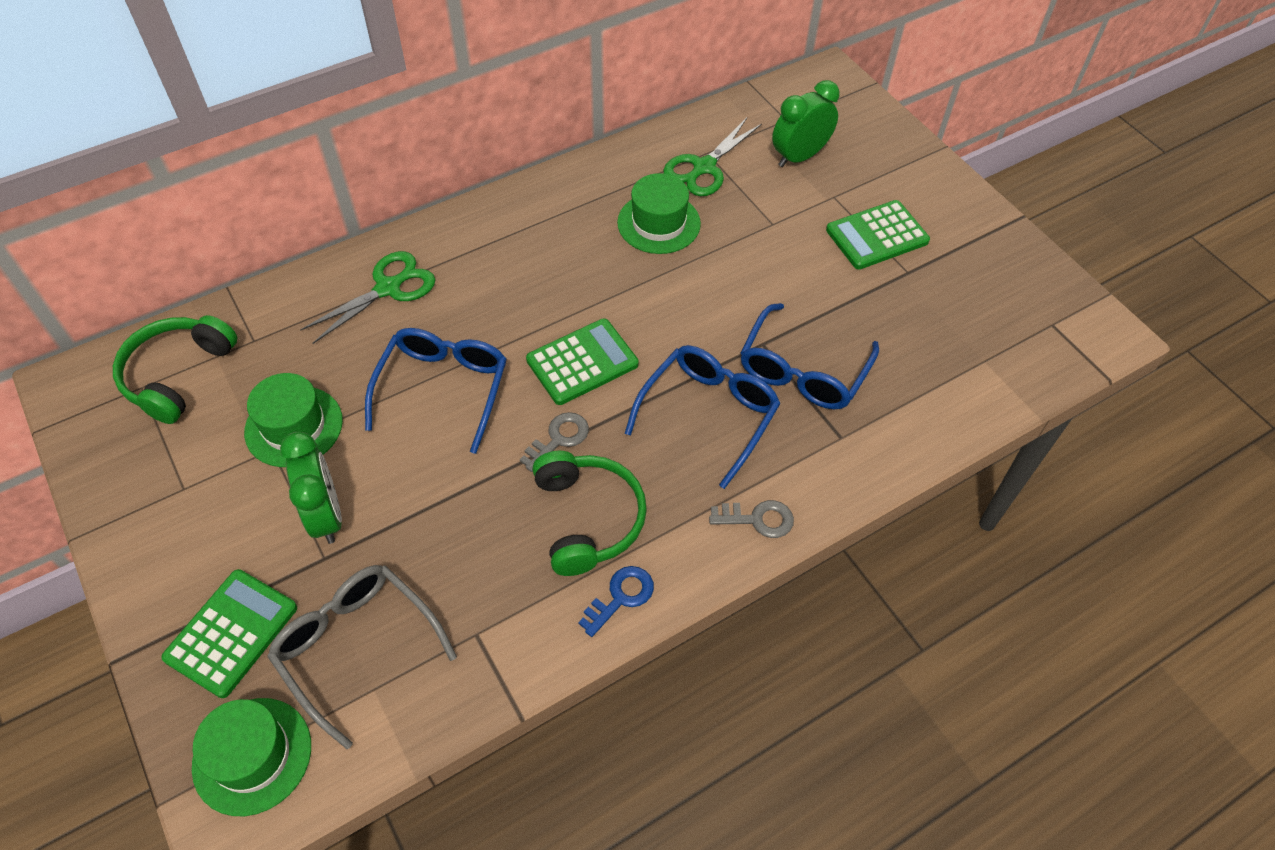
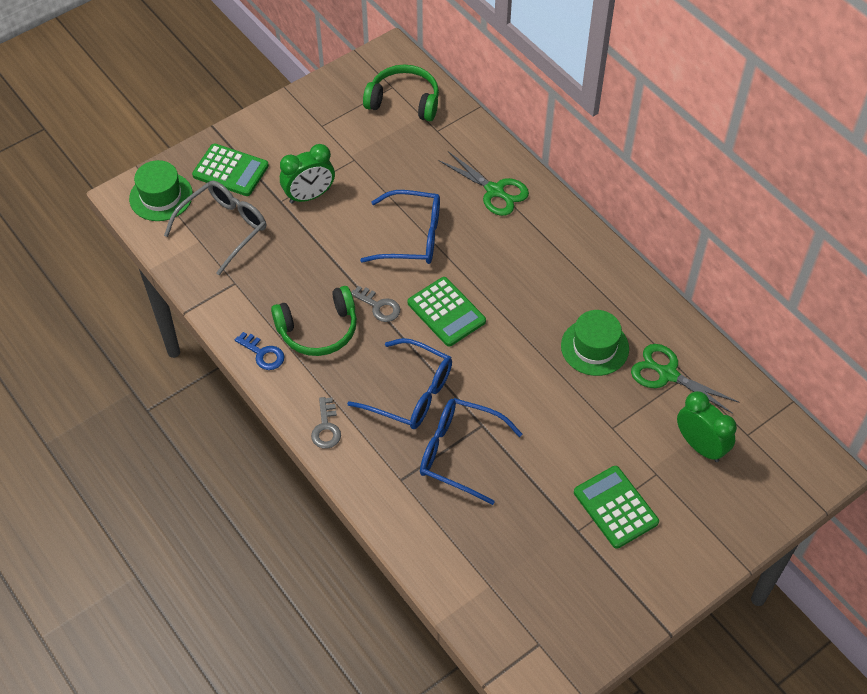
camera: 85 degrees right, 0 degrees up
(294, 426) = (372, 166): green hat -> none

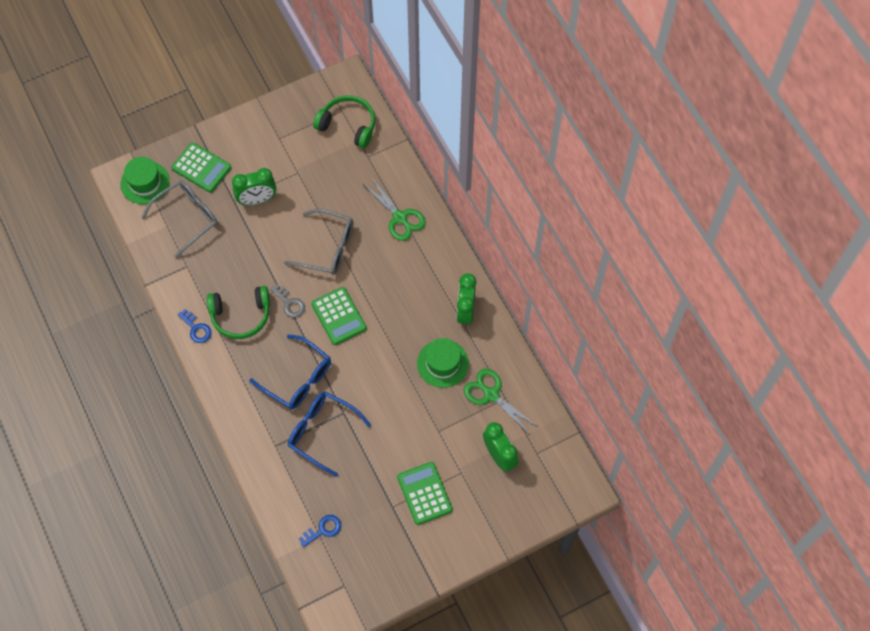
camera: 10 degrees right, 10 degrees up
(326, 428) = (230, 396): grey key -> none
(411, 236) = (326, 247): blue glasses -> grey glasses
(491, 575) = (323, 529): none -> blue key
(606, 283) = (465, 311): none -> green clock

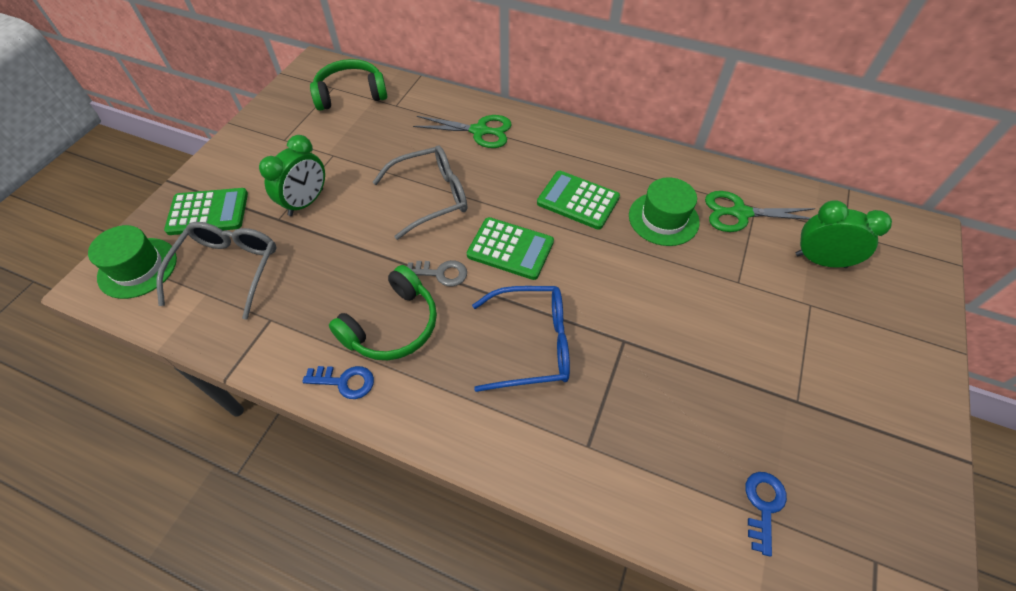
camera: 40 degrees left, 10 degrees down
(323, 432) = (626, 381): blue glasses -> none
(424, 493) = (807, 357): green calculator -> green calculator (578, 200)
(465, 311) = (628, 163): green clock -> none

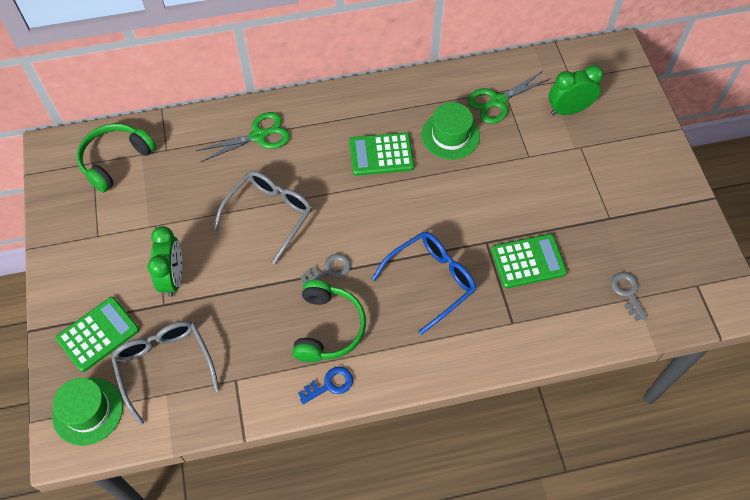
camera: 35 degrees left, 5 degrees up
(510, 249) = (363, 221): green calculator -> green calculator (528, 261)
(763, 505) = (627, 293): blue key -> grey key

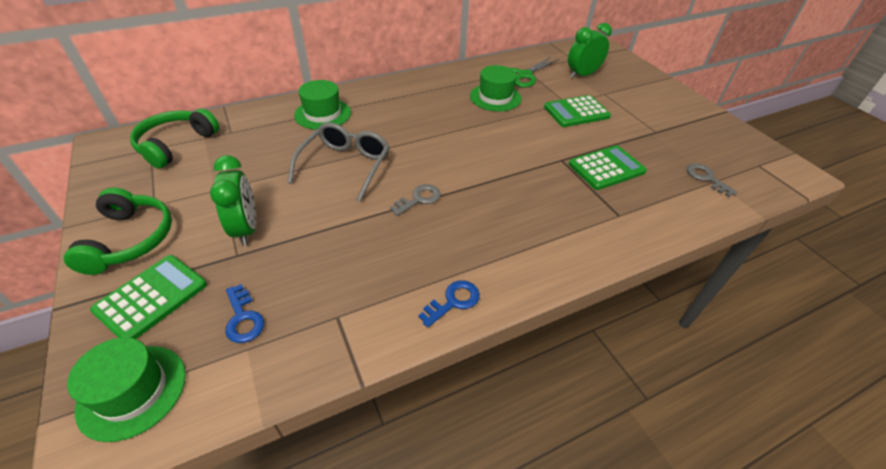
camera: 15 degrees left, 15 degrees down
(165, 367) = (243, 318): grey glasses -> blue key
(259, 136) = (322, 114): green scissors -> green hat
(328, 328) = (434, 248): green headphones -> green headphones (130, 239)
(381, 155) = (440, 114): green calculator -> green calculator (576, 112)
(430, 281) = (524, 195): blue glasses -> none

